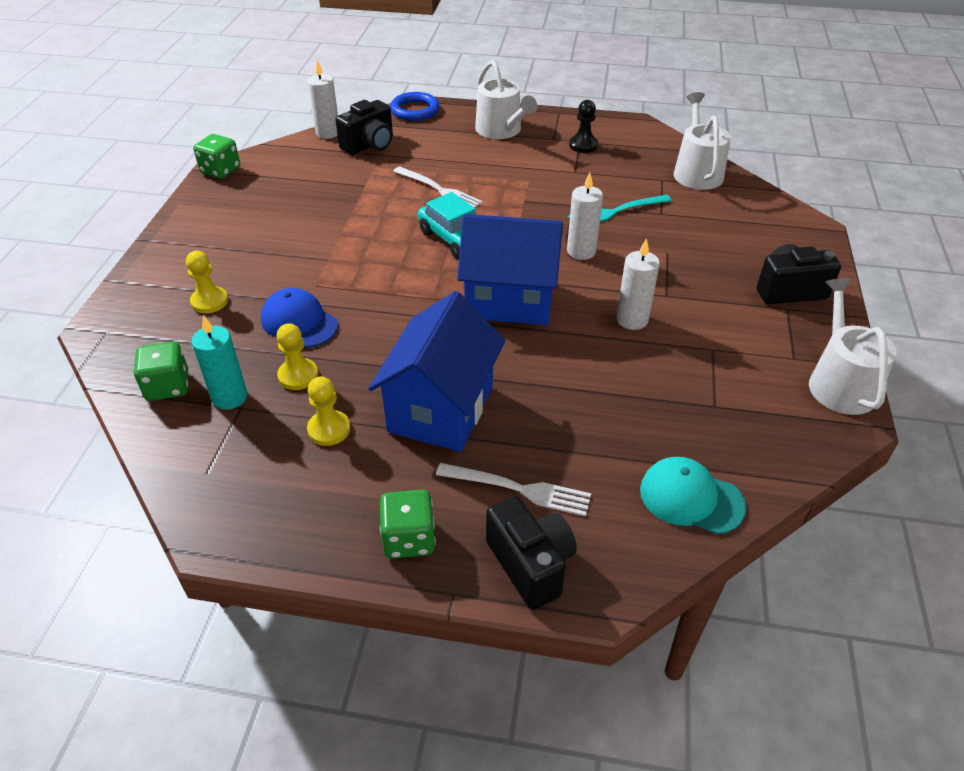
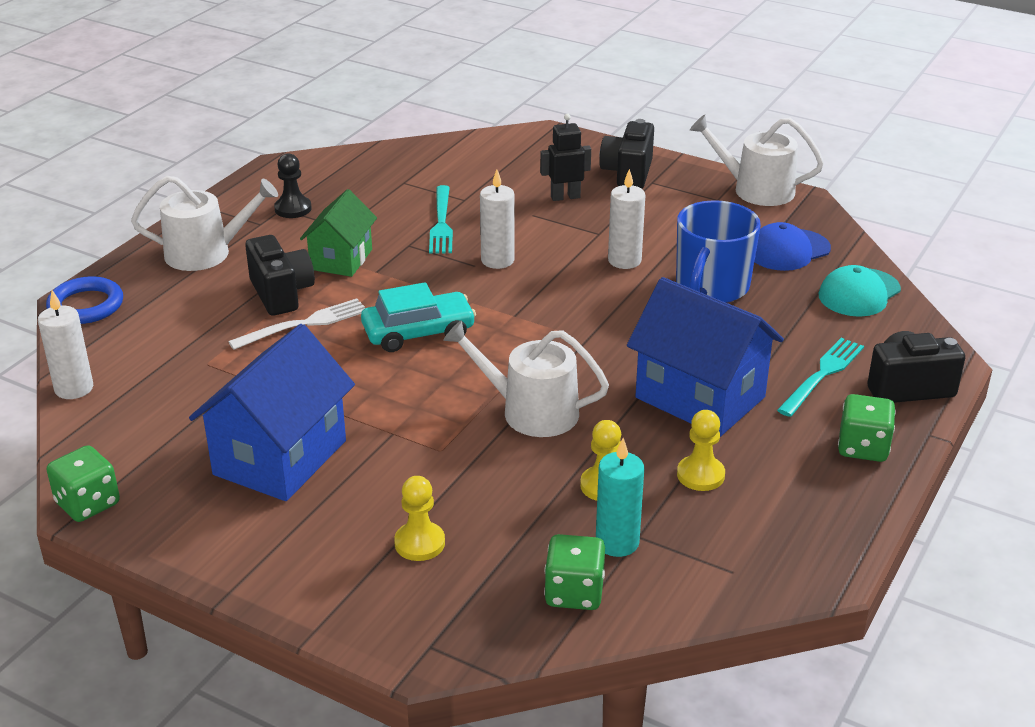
camera: 70 degrees left, 10 degrees down
(299, 322) = (507, 472): blue cap -> blue cap (788, 250)
(369, 145) = (144, 358): black camera -> black camera (281, 294)
(509, 300) = (553, 321): blue house -> blue house (280, 457)
(520, 489) = (823, 374): white fork -> turquoise fork
(530, 182) = (341, 259): none -> green house
(625, 383) = (711, 287): none -> blue mug
(696, 172) = (405, 160): white watering can -> white watering can (530, 411)
(712, 263) = (565, 197): none -> black robot

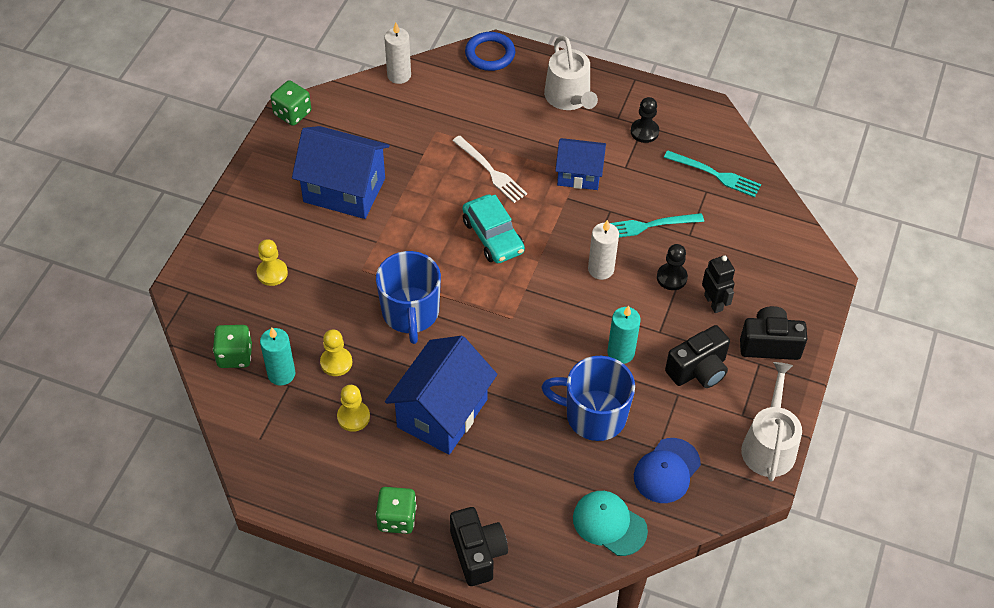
camera: 80 degrees right, 20 degrees up
(281, 294) = (526, 151): black camera -> black camera (698, 370)
(341, 259) = (579, 175): green house -> blue house
(523, 217) = (671, 277): none -> black pawn
(530, 411) = (410, 313): white watering can -> blue mug
(624, 260) = (621, 353): white candle -> turquoise candle
(788, 250) = (666, 471): blue cap -> blue cap turned 105 degrees counterclockwise
(823, 374) = (485, 494): turquoise fork -> turquoise fork (716, 175)

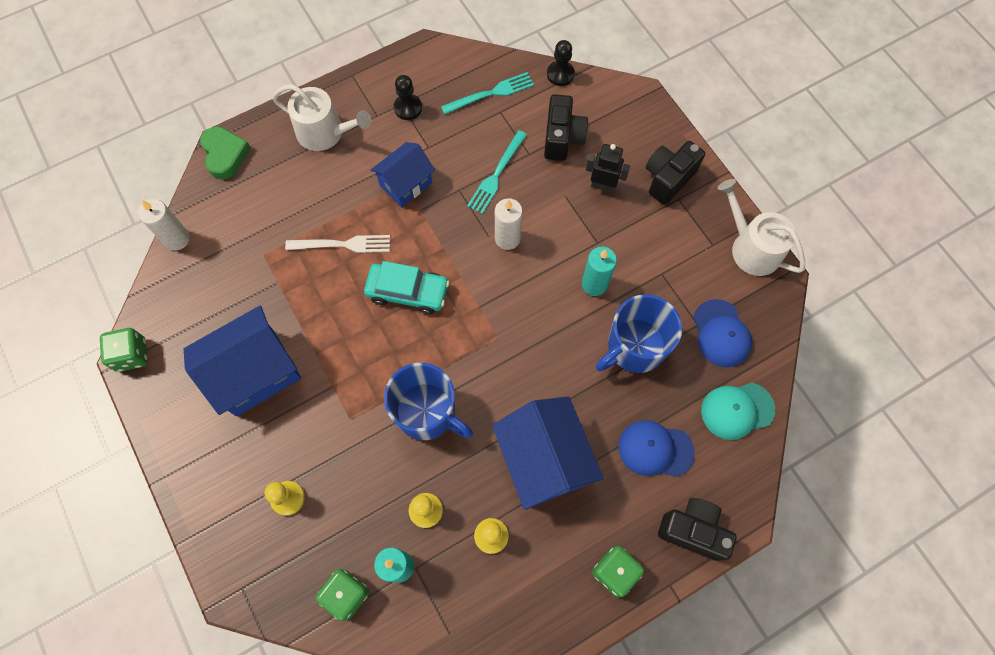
camera: 50 degrees left, 15 degrees up
(490, 54) = (225, 155): blue ring -> green heart
(521, 484) = (655, 449): none -> blue cap
(671, 277) = (557, 196): black pawn -> black pawn (560, 74)
(698, 370) = (652, 243): black camera -> black camera (562, 138)

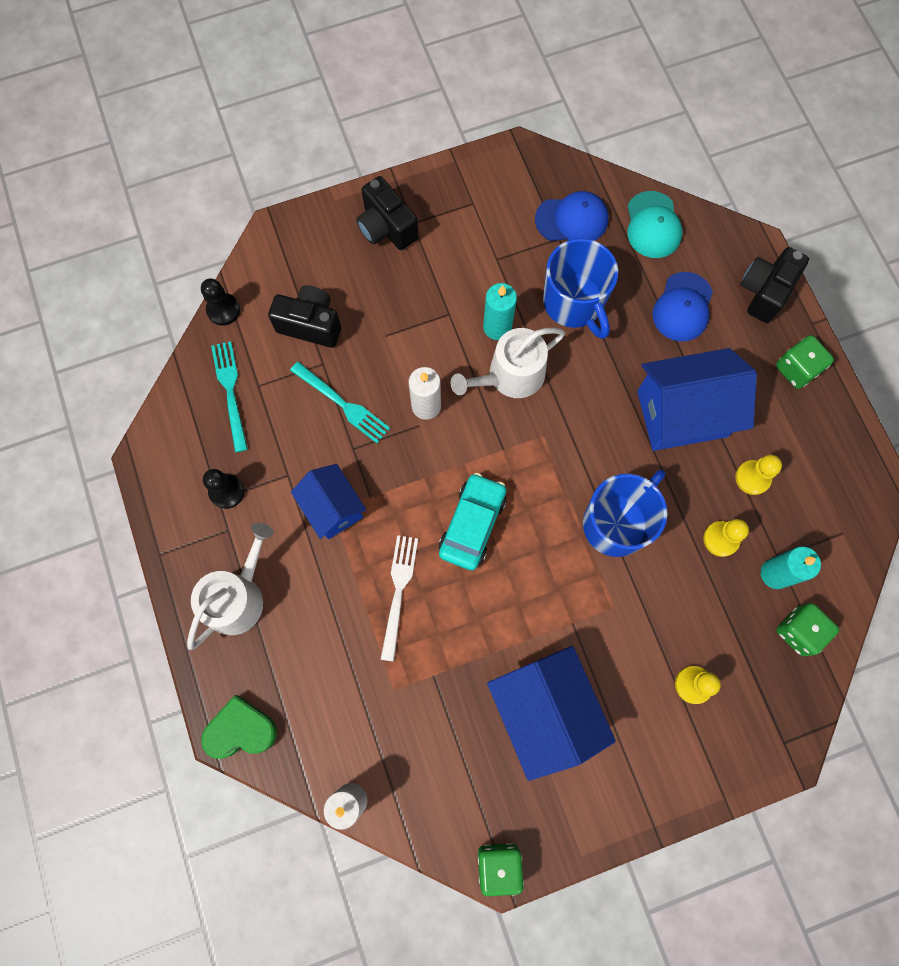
camera: 80 degrees left, 5 degrees up
(602, 186) = (381, 295): black robot -> none
(751, 247) = (482, 169): white watering can -> white watering can (510, 376)

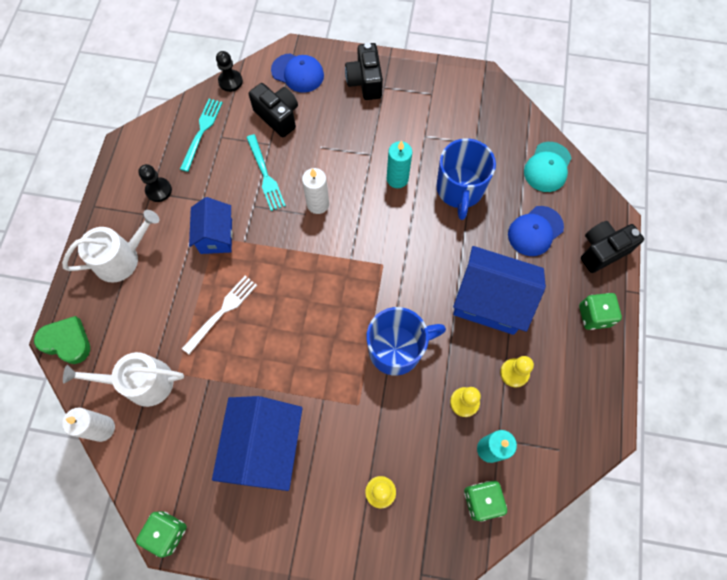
camera: 30 degrees right, 5 degrees down
(472, 524) = (298, 296): turquoise car -> none
(510, 376) = (385, 214): white watering can -> white watering can (142, 382)
(572, 219) = (492, 136): blue cap -> blue cap (298, 73)

